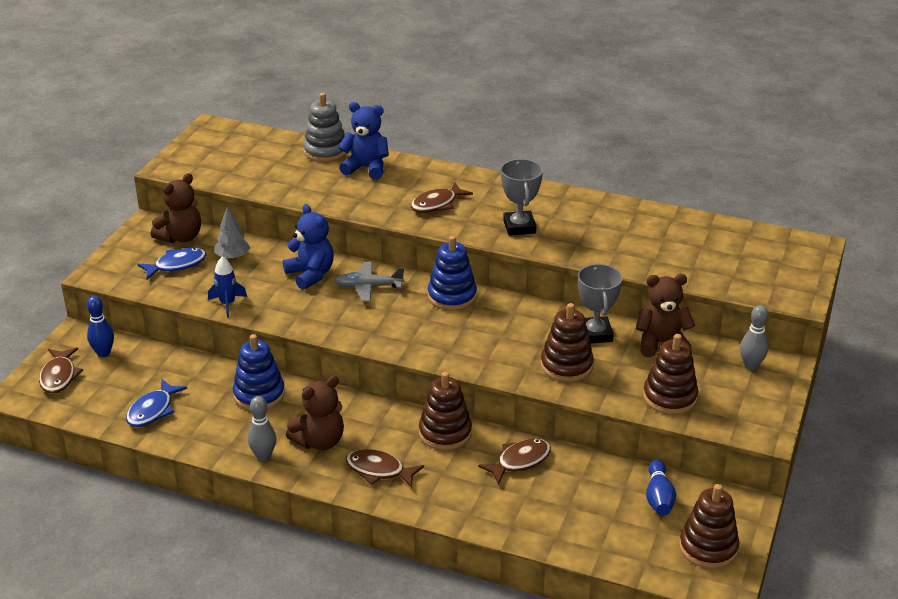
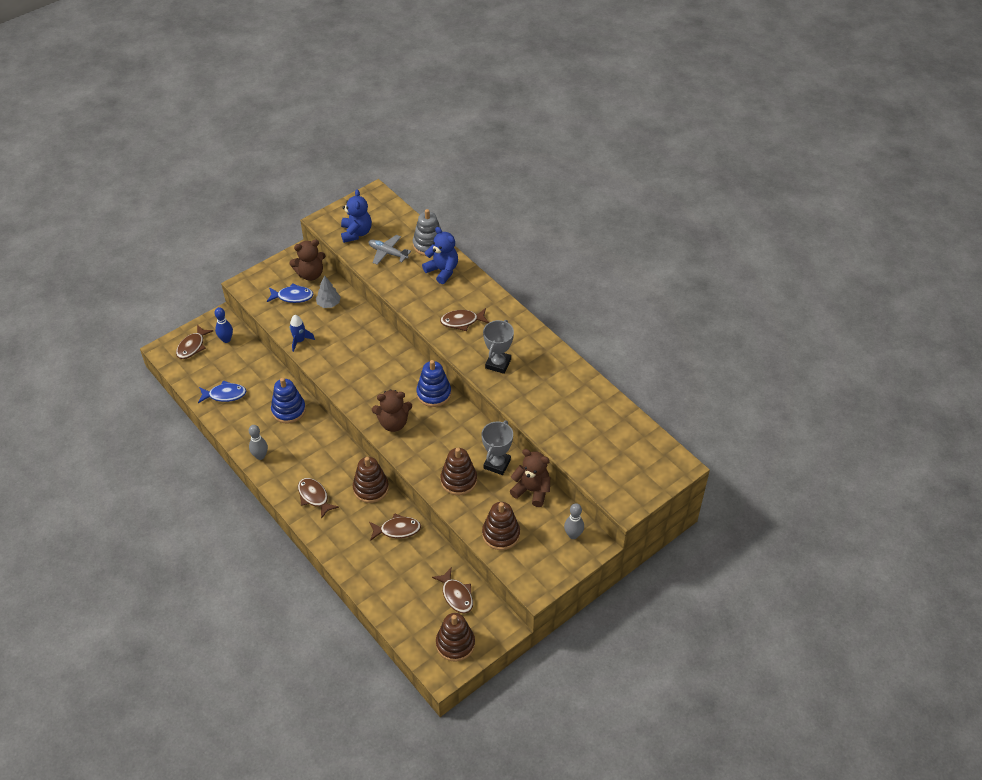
camera: 30 degrees right, 15 degrees up
(153, 410) = (225, 395): blue fish -> blue fish turned 150 degrees counterclockwise
(310, 275) = (363, 338): blue teddy bear -> blue teddy bear (356, 233)
(319, 441) = (297, 460): brown teddy bear -> brown teddy bear (393, 423)
(368, 287) = (390, 363): grey plane -> grey plane (388, 253)
(658, 497) = (456, 595): blue bowling pin -> brown fish

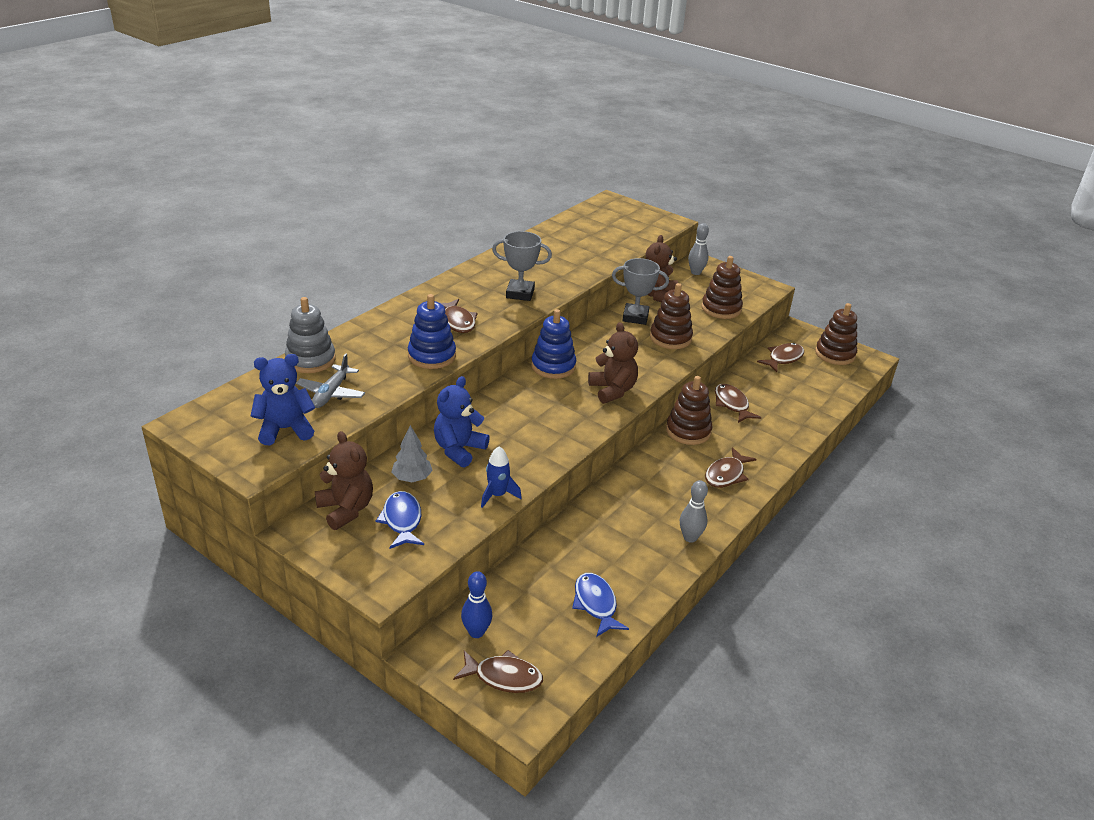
camera: 105 degrees left, 15 degrees down
(288, 410) = (598, 525): blue stacking toy -> blue stacking toy (432, 356)
(442, 271) = (364, 344): blue teddy bear -> blue teddy bear (459, 450)

